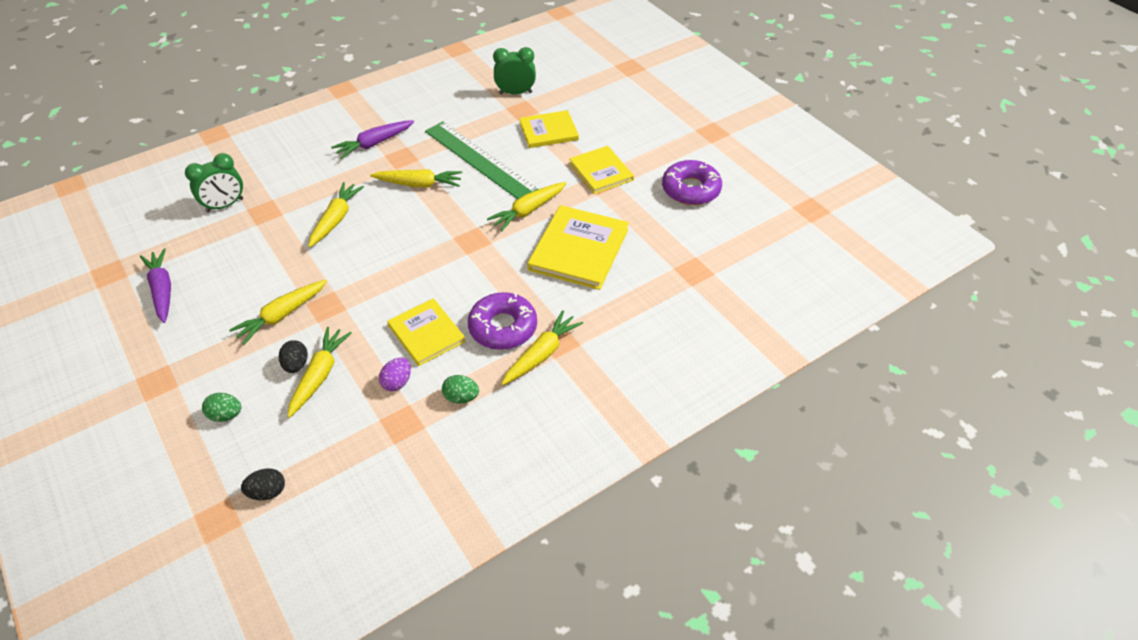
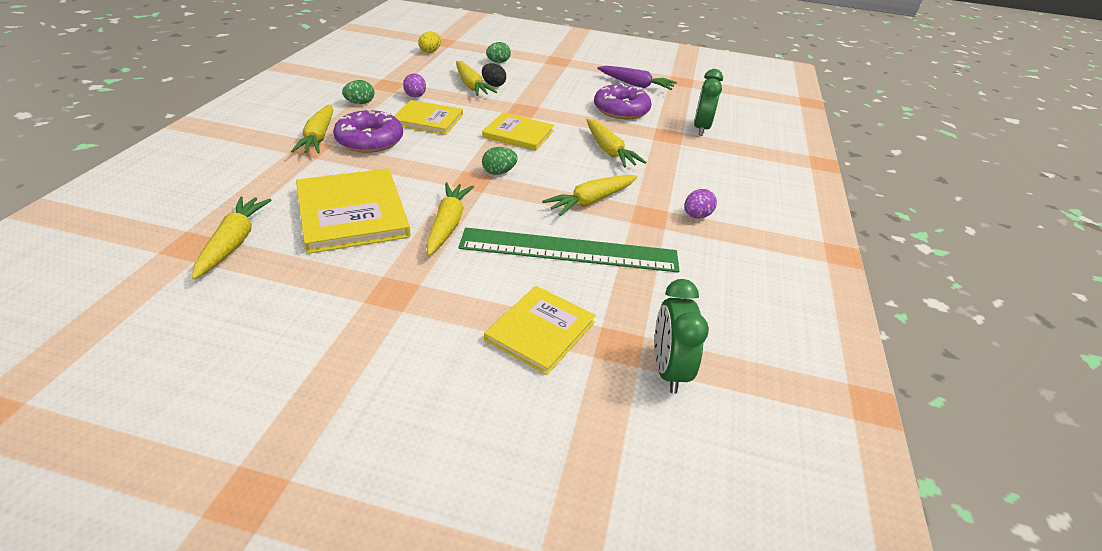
camera: 135 degrees right, 10 degrees down
(267, 492) = (430, 51): black egg -> yellow egg
(282, 316) = (542, 97): yellow carrot -> yellow carrot (233, 243)
(374, 144) = (696, 216): purple carrot -> purple egg
(444, 238) = (499, 172): none -> green egg
(515, 93) = (668, 370): green clock -> green clock turned 135 degrees clockwise
(601, 171) = (404, 308): yellow book -> yellow book (518, 134)
(691, 189) = (240, 346): purple donut -> purple donut (621, 110)

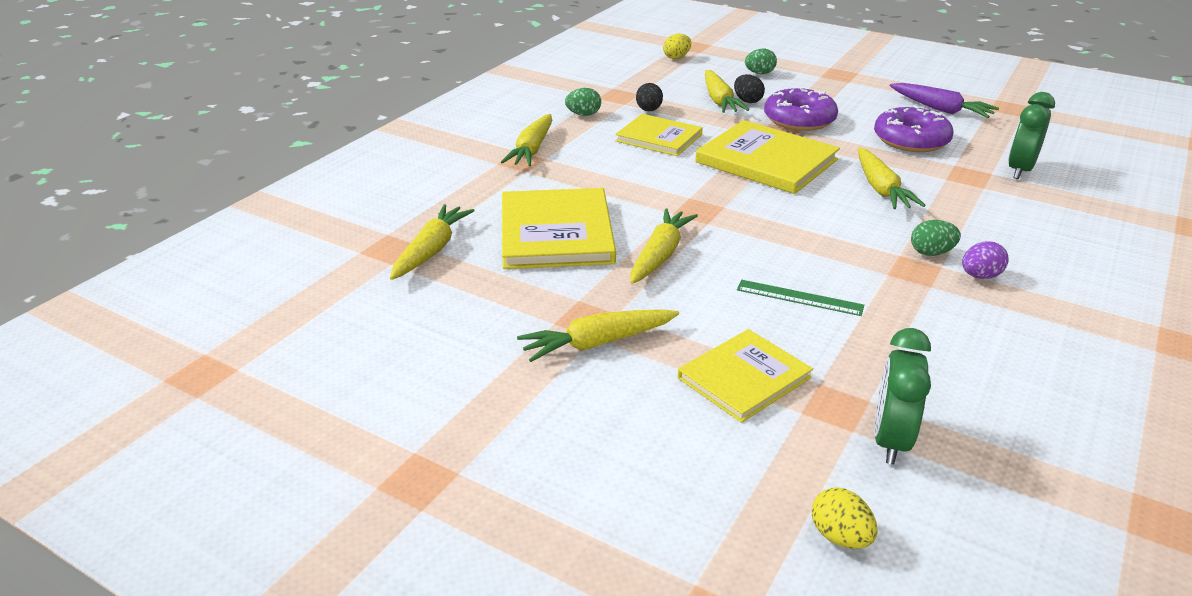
camera: 20 degrees right, 5 degrees down
(369, 140) = (587, 156): purple donut -> purple donut (799, 119)
(415, 96) = (648, 110): purple egg -> black egg
(499, 172) = (732, 203): green egg -> green egg (931, 253)
(518, 134) = (766, 161): yellow book -> yellow book, size x1.54
(569, 250) = (799, 298): green ruler -> green ruler, size x0.47
(591, 201) = (841, 246): yellow carrot -> yellow carrot (597, 343)
(651, 472) = (840, 537): none -> yellow egg

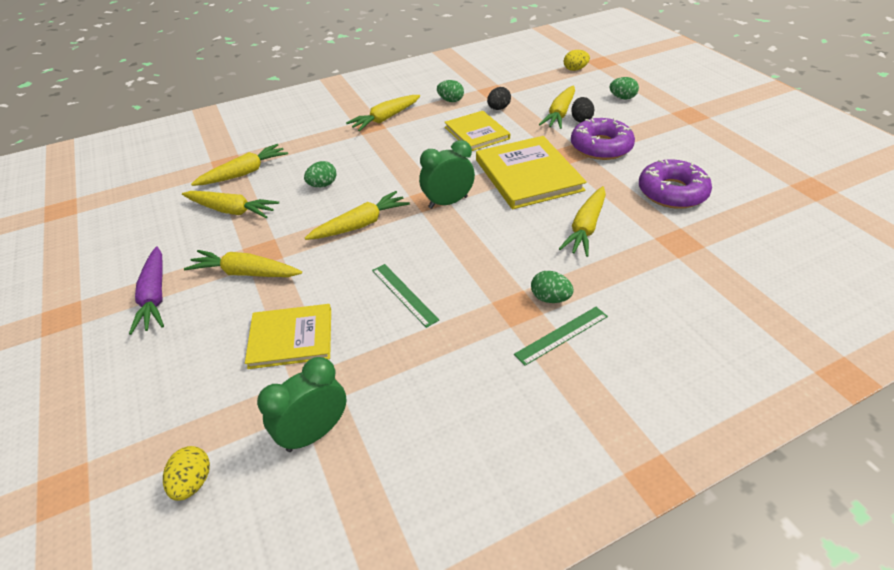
camera: 35 degrees right, 10 degrees up
(478, 292) = (232, 210): none -> yellow carrot
(556, 233) = (322, 185): yellow book -> green egg
(940, 109) = (740, 171): purple carrot -> purple carrot (155, 296)
(980, 276) = (561, 335): purple egg -> green ruler
(1020, 170) = (736, 252): green clock -> green clock (448, 202)

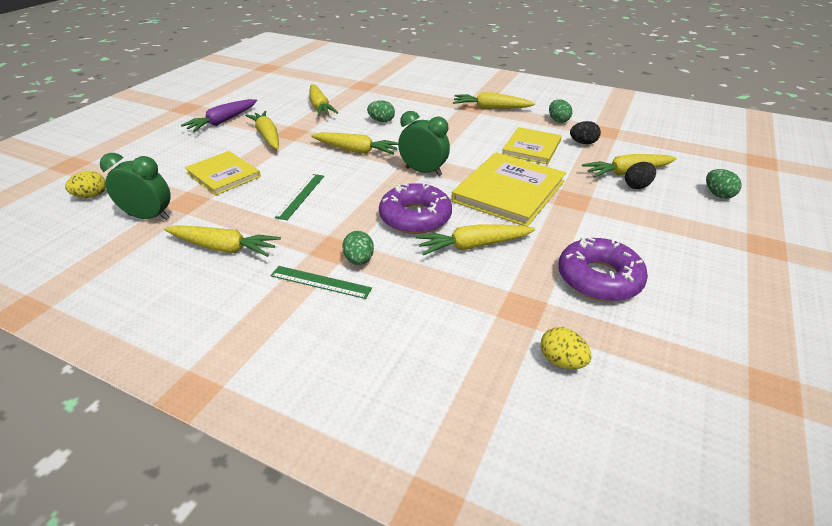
camera: 50 degrees right, 5 degrees down
(244, 173) = (361, 94): yellow carrot -> yellow carrot (224, 248)
(575, 69) = (718, 153): yellow egg -> yellow egg (561, 361)
(601, 147) = (610, 211): purple donut -> purple donut (415, 217)

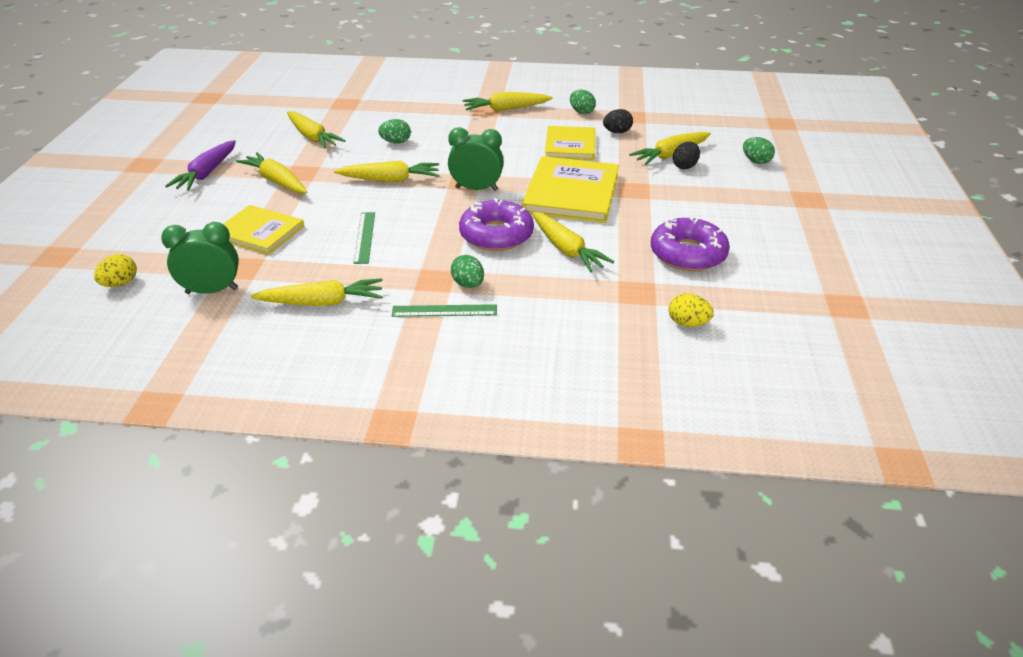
camera: 20 degrees left, 0 degrees up
(473, 246) = (566, 249): yellow carrot -> yellow carrot turned 90 degrees counterclockwise

